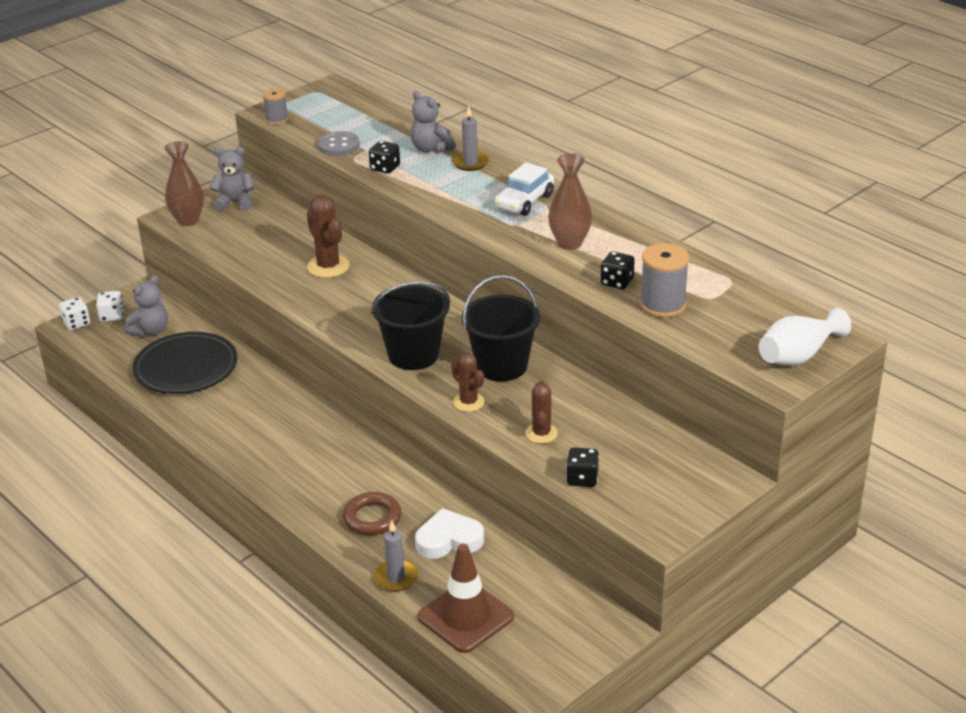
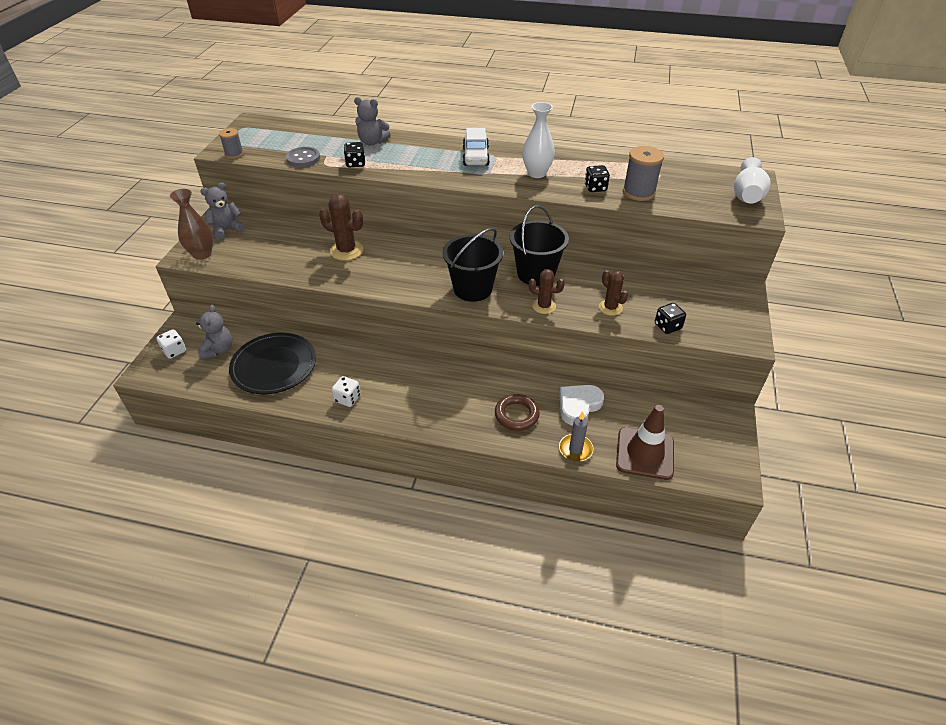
camera: 35 degrees left, 10 degrees up
(76, 323) = (149, 368): white dice -> white dice (347, 398)
(470, 163) = (410, 143): grey candle -> none
(569, 243) = (536, 173): brown vase -> white vase

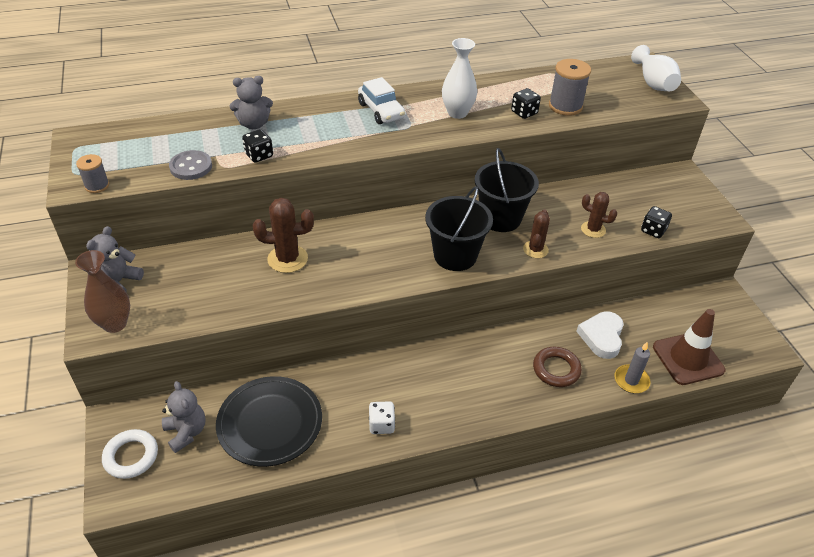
camera: 30 degrees left, 0 degrees up
(174, 351) = (131, 456): white dice -> white ring
(544, 306) = (535, 249): brown cactus -> brown cactus turned 60 degrees counterclockwise

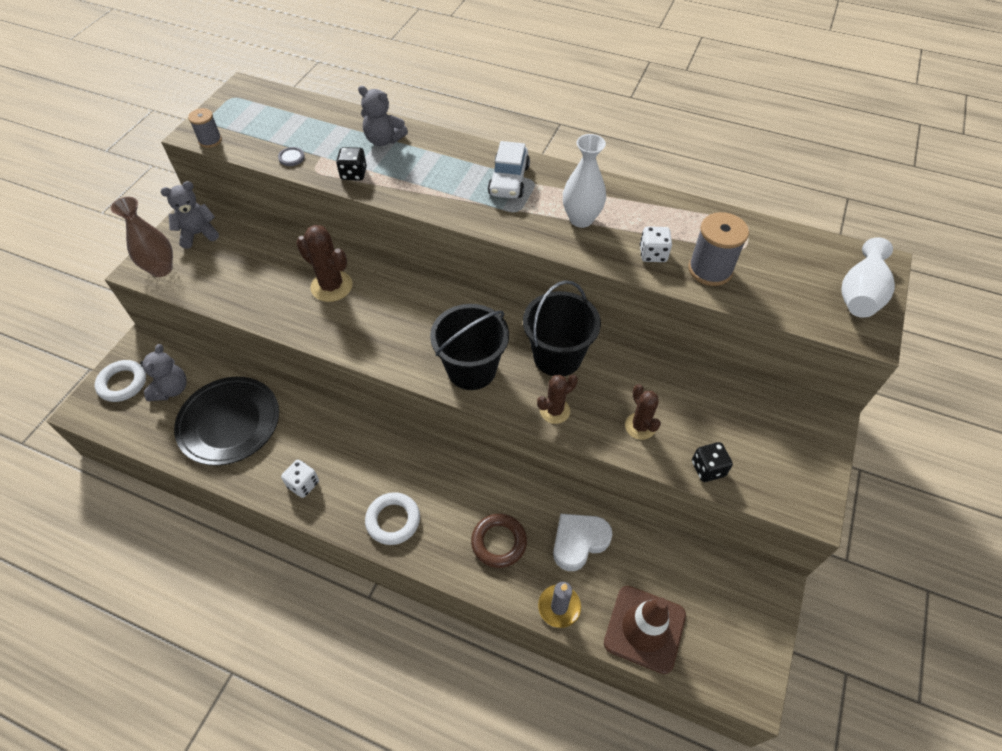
camera: 40 degrees right, 10 degrees up
(191, 167) = (291, 157): grey button -> grey button, size x0.60
(473, 403) = (393, 520): none -> white ring
(524, 113) = (653, 254): black dice -> white dice

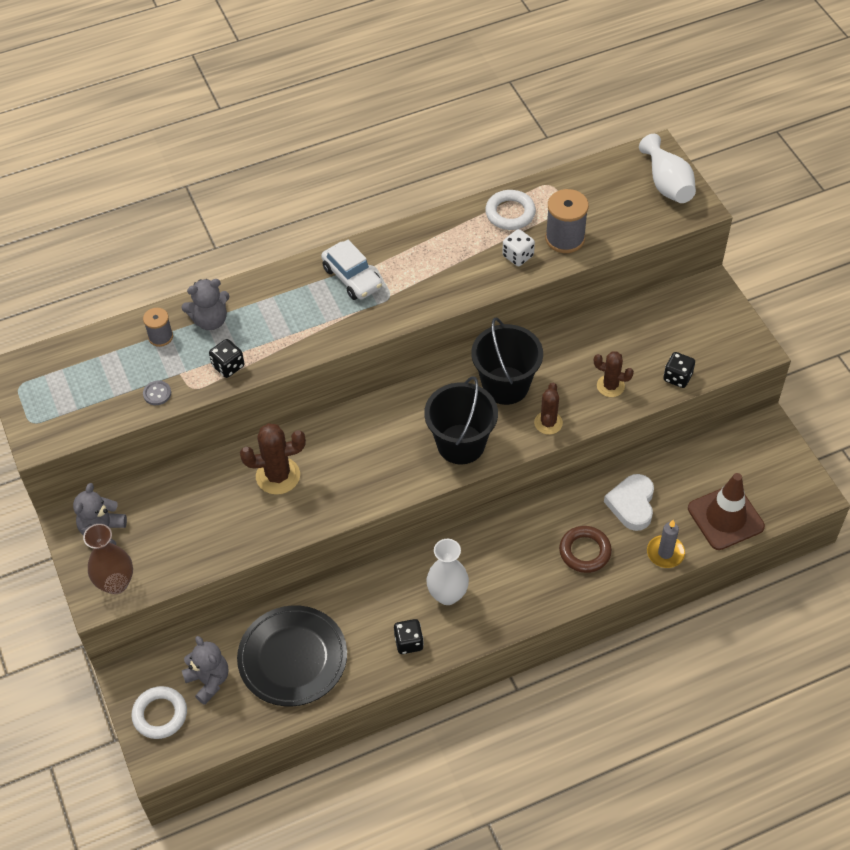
camera: 45 degrees left, 0 degrees up
(210, 140) = (63, 435): grey spool -> grey spool (160, 337)
(303, 484) = (408, 642): white dice -> black dice
(393, 520) = (501, 604): white ring -> white ring (510, 213)
(581, 219) = (441, 268): white vase -> white vase (447, 595)

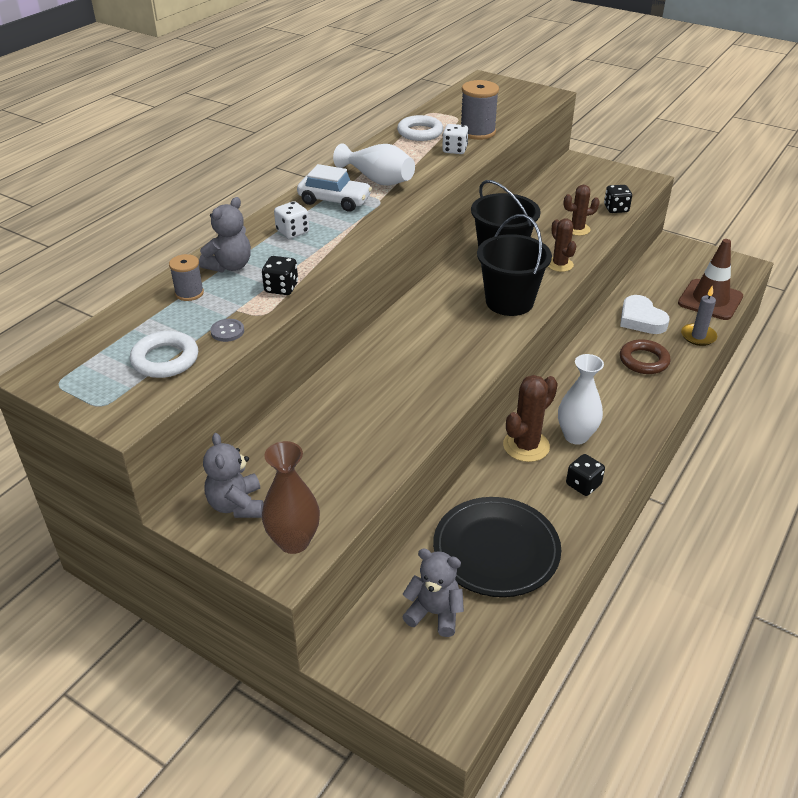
camera: 35 degrees left, 15 degrees down
(160, 714) = (413, 673): white ring -> white ring (165, 359)
(278, 476) = (376, 385): brown cactus -> brown cactus (526, 446)
(287, 302) = (292, 232): none -> white dice
(667, 184) = (512, 90): white vase -> white vase (378, 180)

